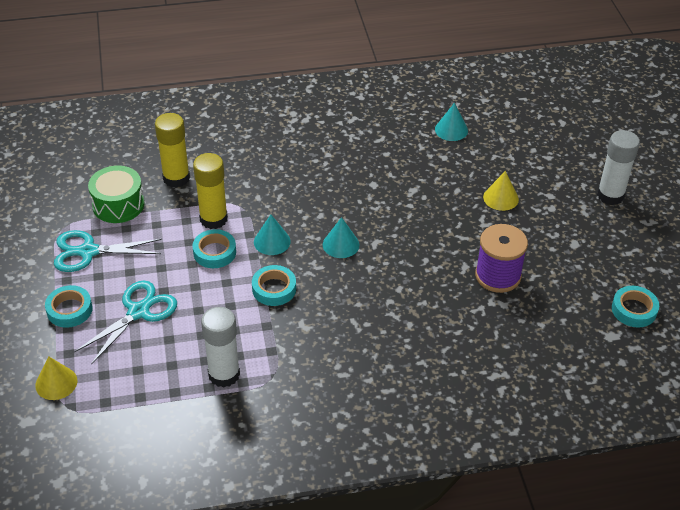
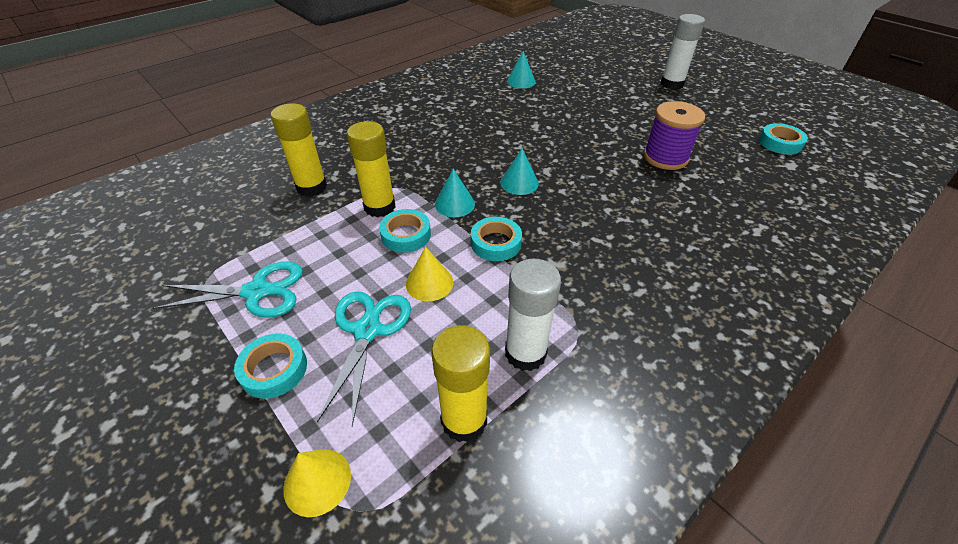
camera: 30 degrees left, 0 degrees up
(88, 252) = (257, 292): turquoise scissors -> turquoise scissors turned 150 degrees counterclockwise
(118, 205) = (263, 232): green drum -> none
(154, 393) = (464, 420): none -> yellow glue stick
(501, 198) = (604, 109): yellow cone -> yellow cone (429, 283)

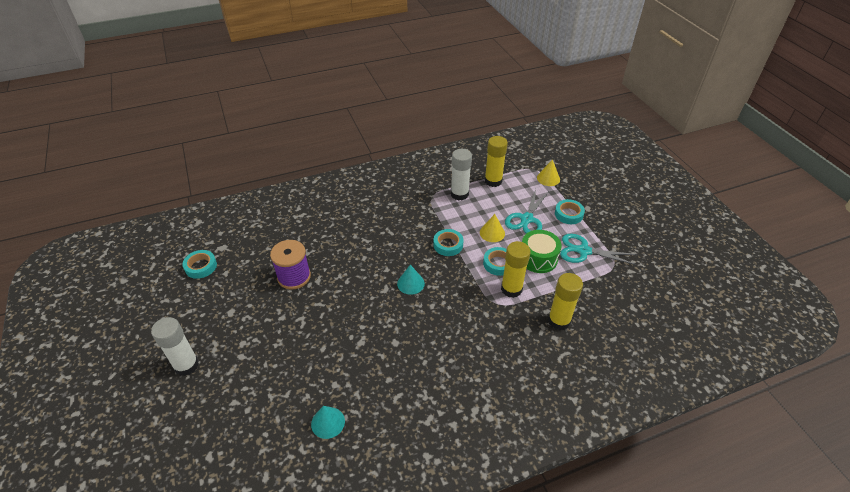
camera: 160 degrees left, 0 degrees up
(341, 258) = (538, 258): none -> green drum
(454, 204) = (461, 278): turquoise cone -> none

